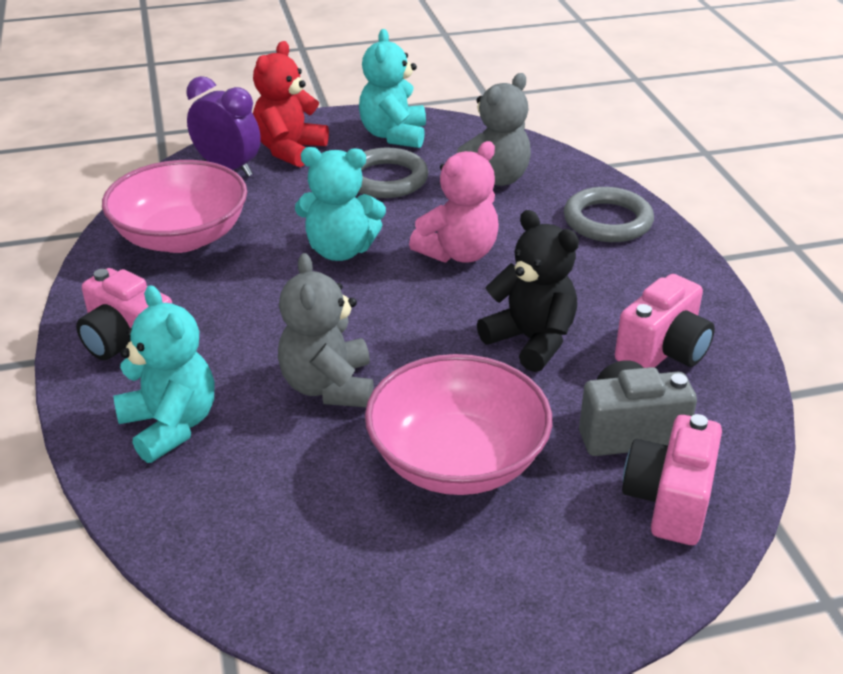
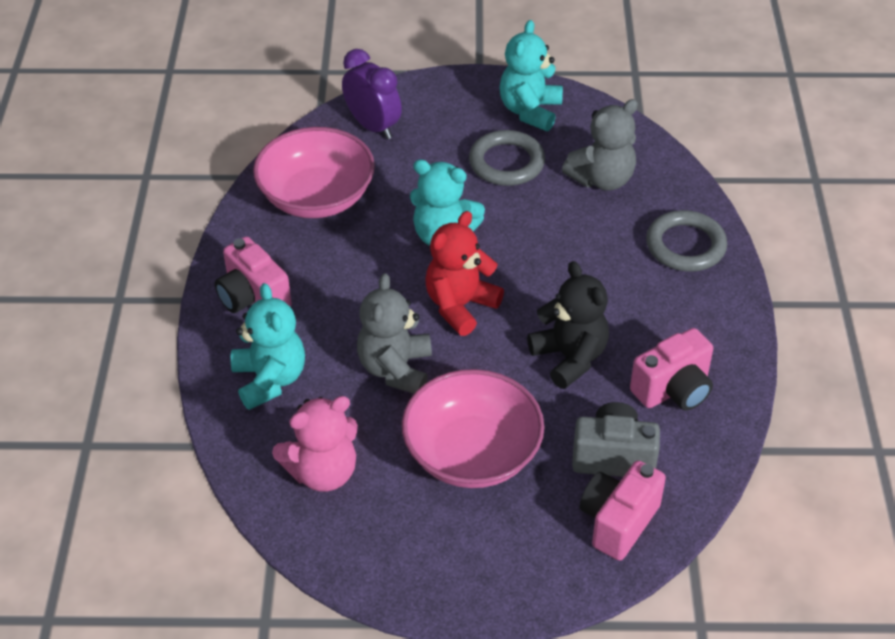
camera: 15 degrees right, 10 degrees up
(289, 150) = (431, 113): red teddy bear -> red teddy bear (460, 306)
(458, 253) = (542, 257): pink teddy bear -> pink teddy bear (322, 472)

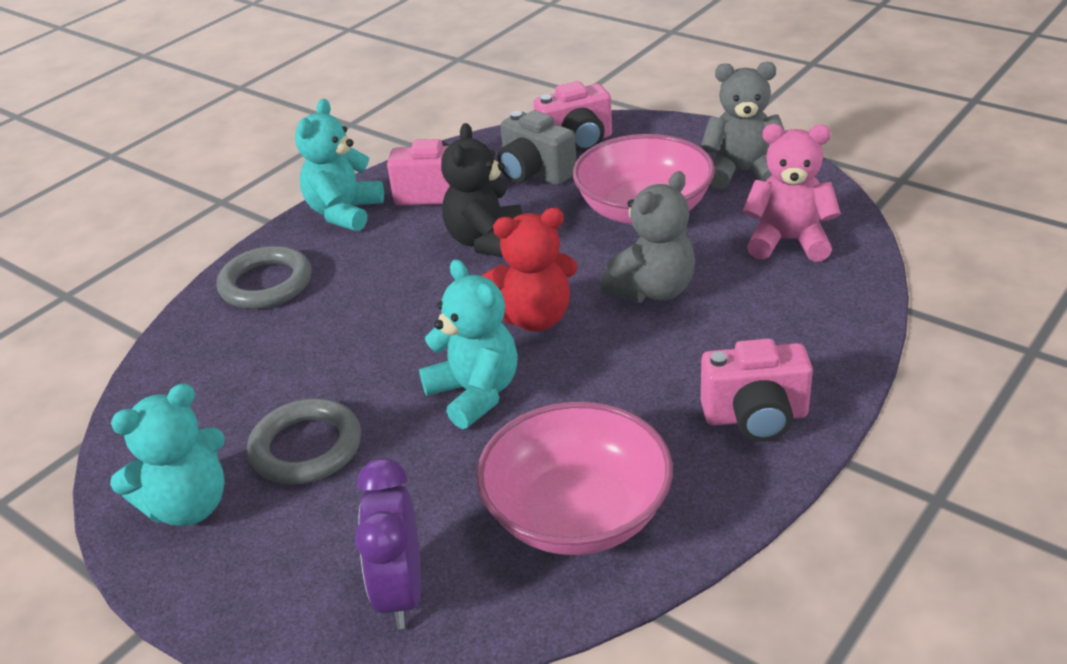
camera: 140 degrees left, 10 degrees down
(253, 298) = (755, 417): pink camera -> pink camera turned 90 degrees clockwise
(270, 380) = (790, 328): turquoise teddy bear -> turquoise teddy bear (344, 213)
(602, 179) = (240, 379): grey teddy bear -> grey teddy bear (742, 173)

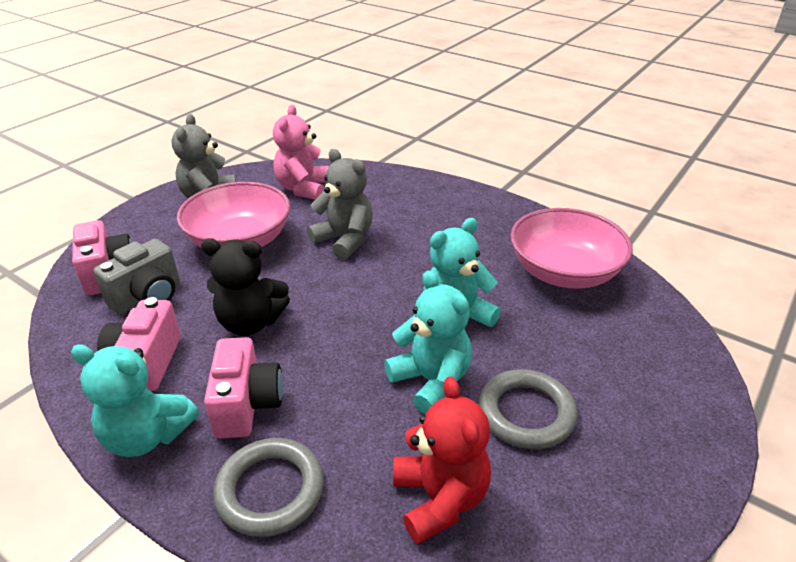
camera: 95 degrees left, 0 degrees up
(188, 506) = (612, 488): turquoise teddy bear -> turquoise teddy bear (431, 381)
(401, 592) = (651, 343): purple clock -> none
(535, 318) = (367, 292): red teddy bear -> red teddy bear (440, 498)
(755, 417) = (473, 210): pink camera -> pink camera (247, 405)

